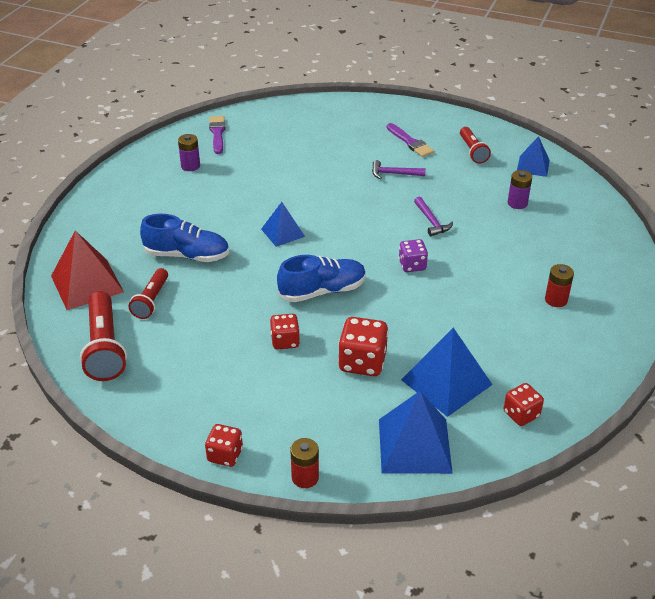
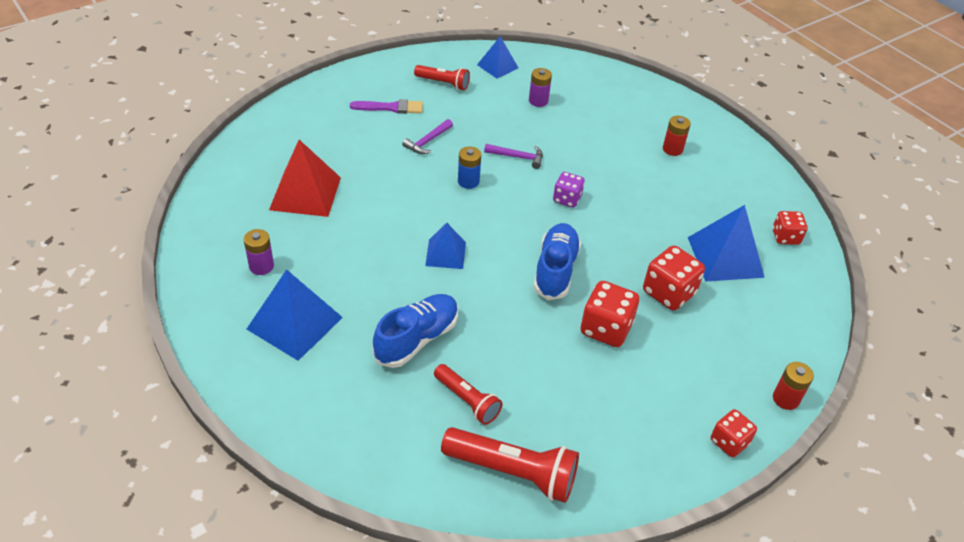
camera: 60 degrees left, 5 degrees up
(87, 284) = (391, 444): red pyramid -> red pyramid (305, 193)
(217, 133) = (224, 219): purple brush -> none
(285, 341) = (605, 329): red dice -> red dice, size x1.58
(372, 210) = (468, 181): none -> blue battery
(414, 445) = (786, 313): blue pyramid -> blue pyramid (295, 323)

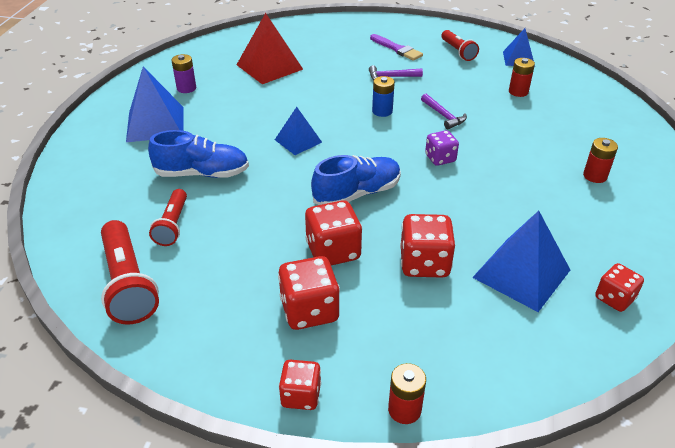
camera: 50 degrees right, 5 degrees down
(538, 101) = (518, 92): purple battery -> red battery
(654, 384) = (309, 310): none -> red dice

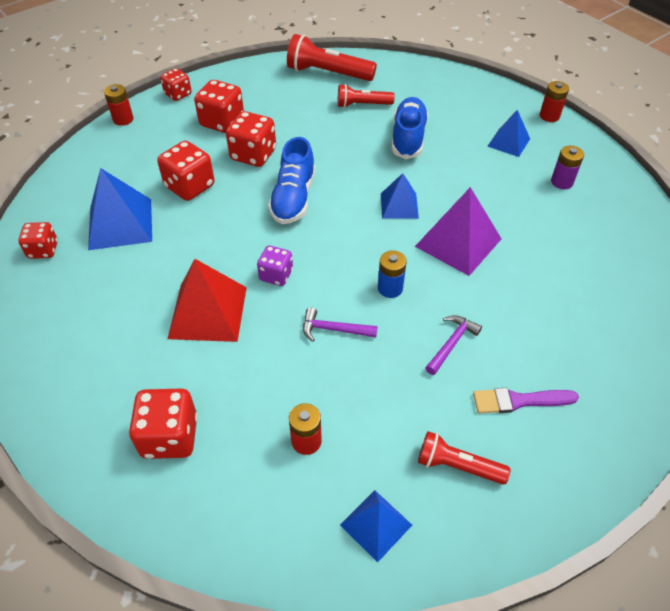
camera: 130 degrees right, 10 degrees up
(155, 124) = (508, 142): blue pyramid -> blue pyramid, size x0.60
(172, 225) = (362, 105): red flashlight -> red flashlight turned 45 degrees counterclockwise
(202, 173) = (408, 138): blue shoe -> blue shoe turned 150 degrees clockwise
(269, 67) = (563, 257): red pyramid -> red pyramid (208, 312)
(305, 104) = (458, 242): none -> purple pyramid
(593, 131) = (170, 437): none -> red dice
(595, 176) = (126, 363): red battery -> red battery (549, 116)

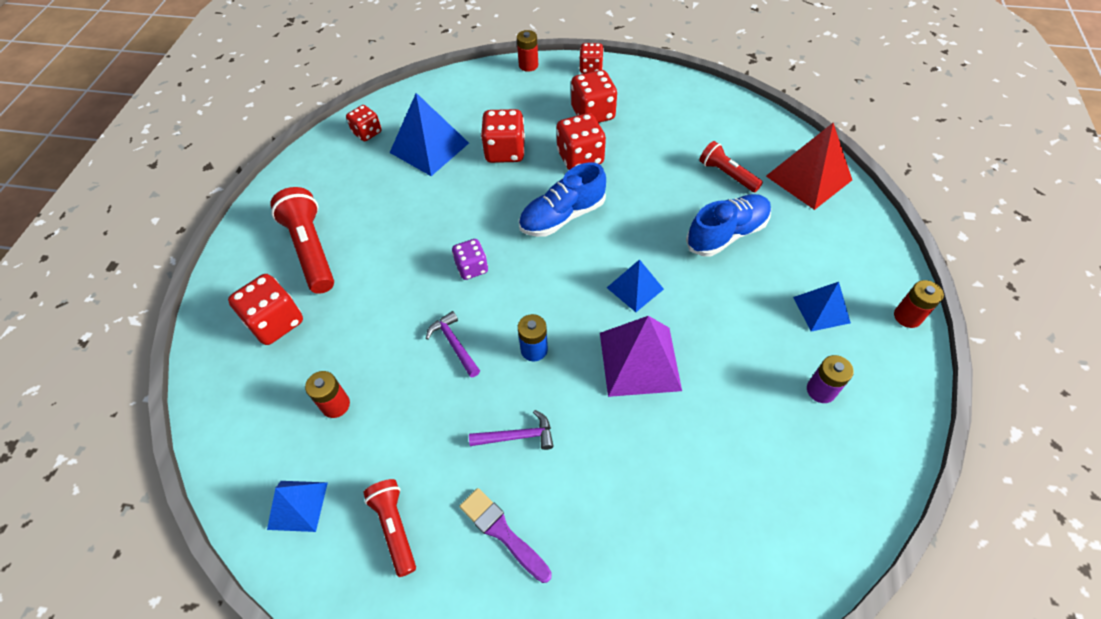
camera: 50 degrees right, 5 degrees up
(208, 312) = (398, 257): red pyramid -> red pyramid (808, 178)
(328, 73) = (735, 125): red flashlight -> red flashlight (311, 249)

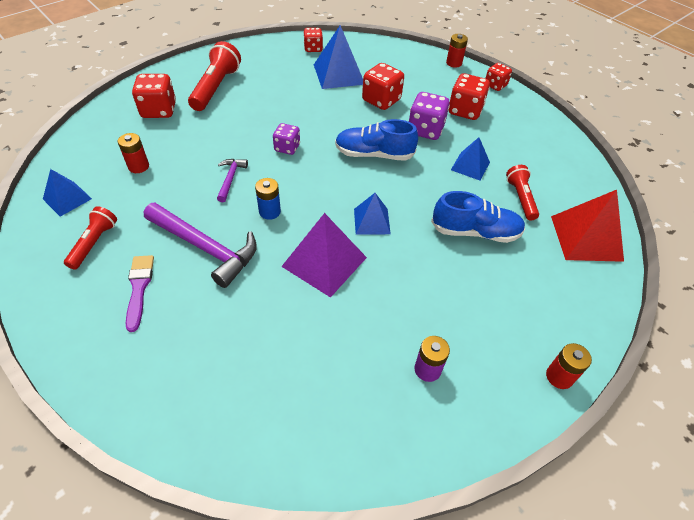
camera: 35 degrees right, 5 degrees down
(517, 436) = (206, 248): purple hammer -> purple hammer, size x1.98
(580, 158) = (425, 130): red dice -> purple dice
(821, 309) = (491, 323): blue pyramid -> blue pyramid (470, 166)

